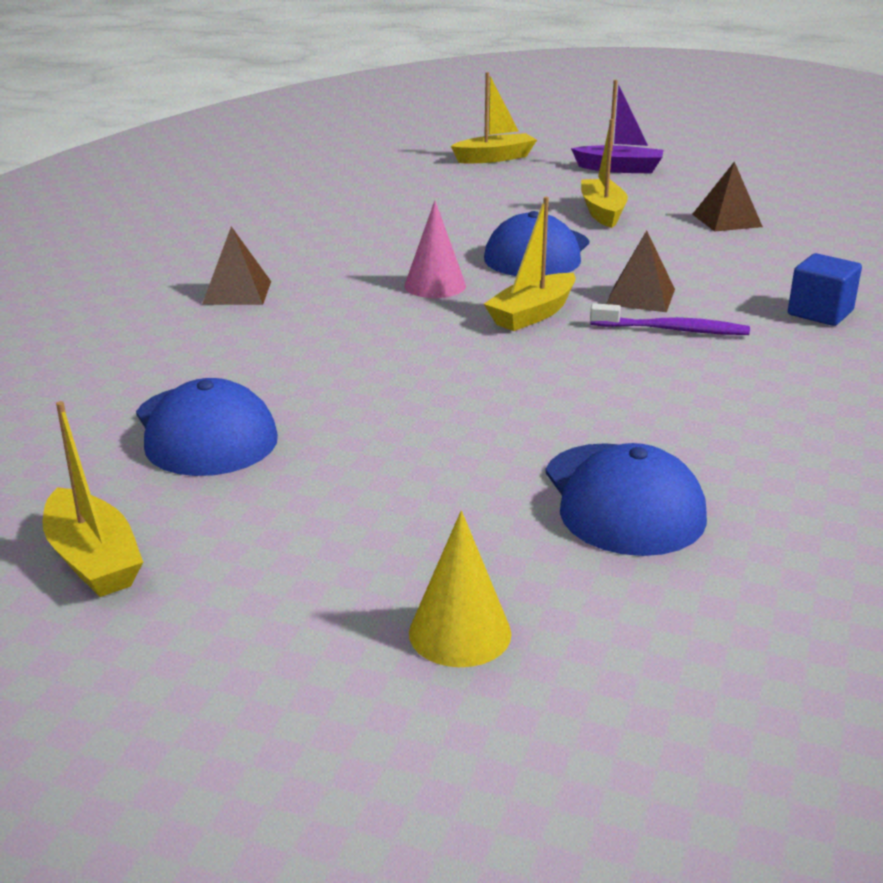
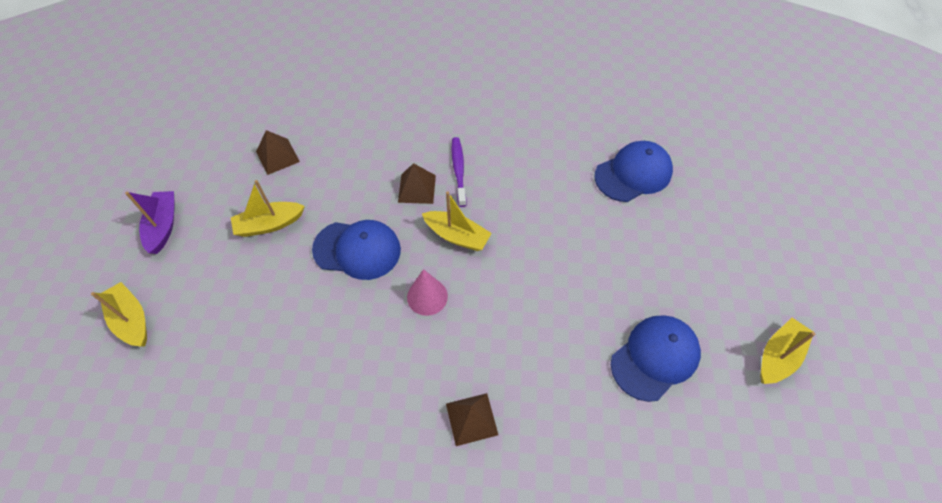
camera: 105 degrees left, 30 degrees up
(460, 633) = (745, 210): yellow cone -> none
(820, 313) = (418, 113): blue cube -> none

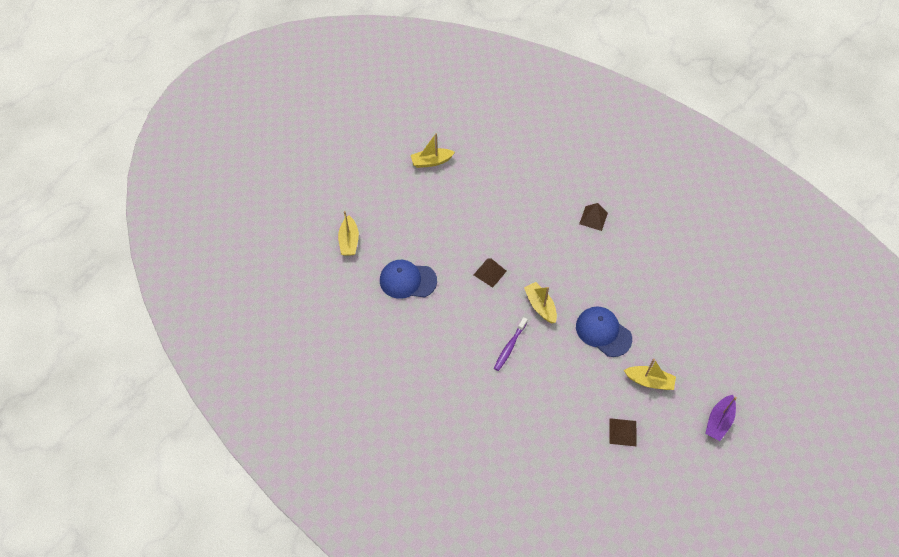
camera: 145 degrees left, 0 degrees up
(131, 320) = (752, 366): yellow boat -> yellow boat (349, 241)
(417, 188) = (544, 350): brown pyramid -> brown pyramid (490, 273)
(427, 296) = (579, 283): pink cone -> none
(655, 358) = (488, 192): blue cap -> none

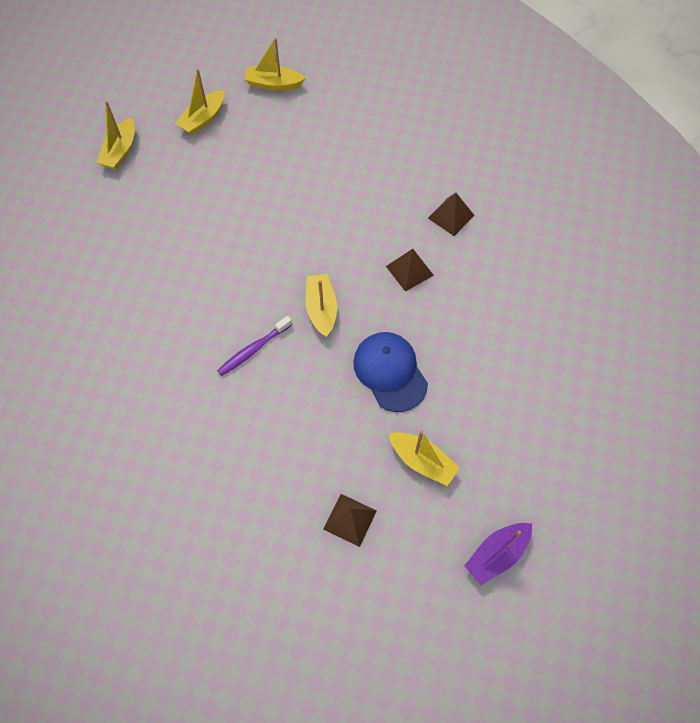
camera: 20 degrees right, 5 degrees up
(395, 201) = (203, 119): none -> yellow boat
(407, 280) = (166, 222): blue cap -> none
(490, 273) = (276, 245): brown pyramid -> brown pyramid (409, 270)

